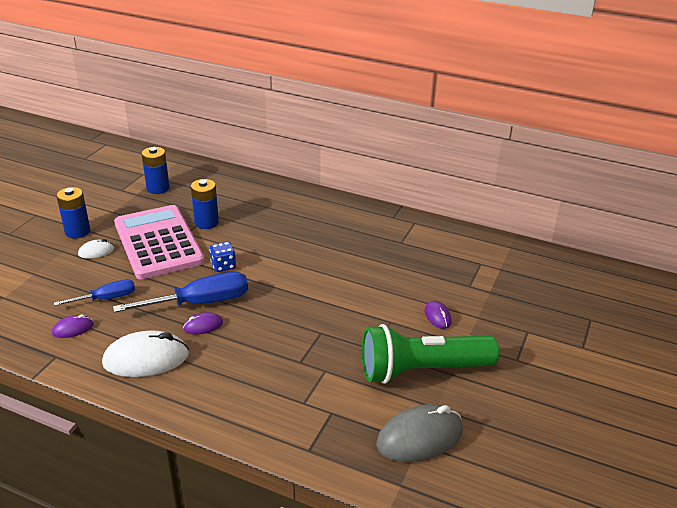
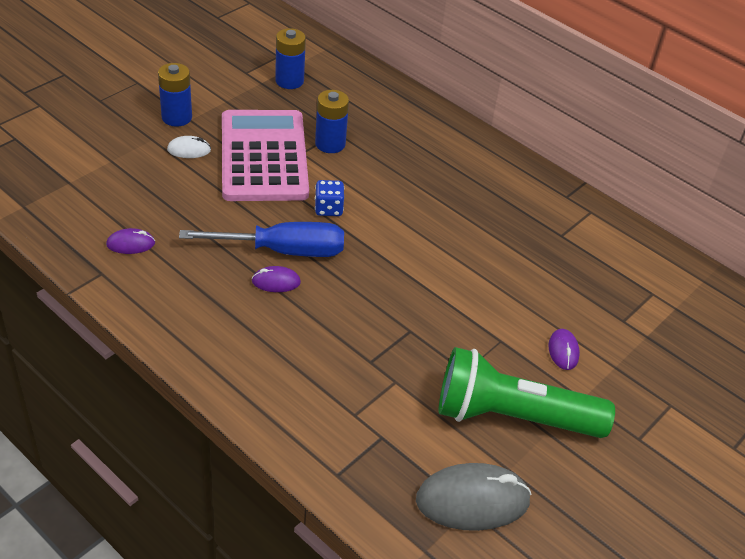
camera: 15 degrees right, 10 degrees up
(106, 298) = (179, 215): blue screwdriver -> none
(146, 359) = (197, 305): white mouse -> none

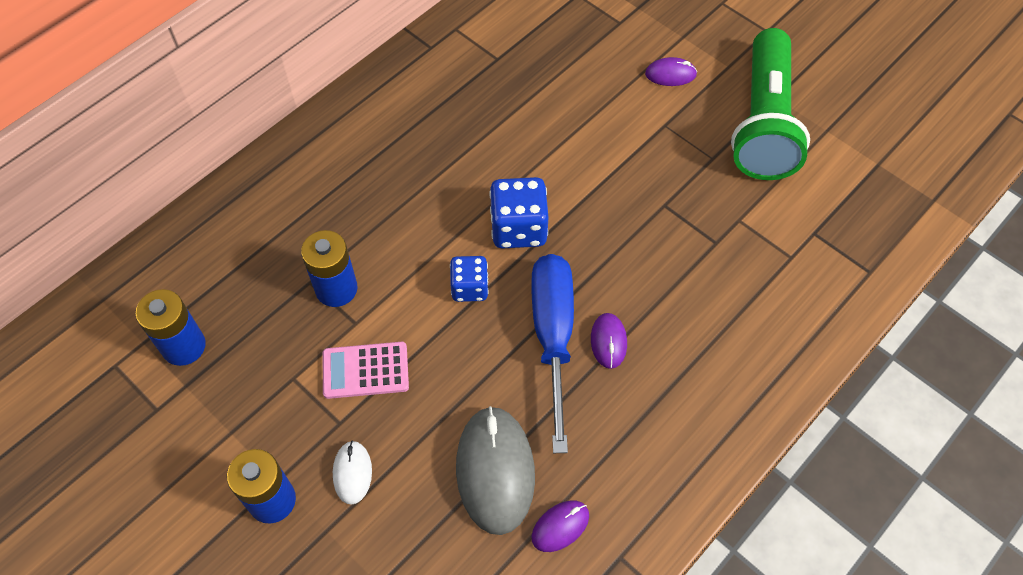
camera: 85 degrees left, 15 degrees up
(131, 244) = (560, 526): purple mouse -> purple mouse turned 60 degrees clockwise
(264, 156) = (365, 370): pink calculator -> pink calculator, size x0.45
(383, 238) = (518, 228): none -> blue dice
(472, 501) = (870, 160): grey mouse -> grey mouse (495, 471)

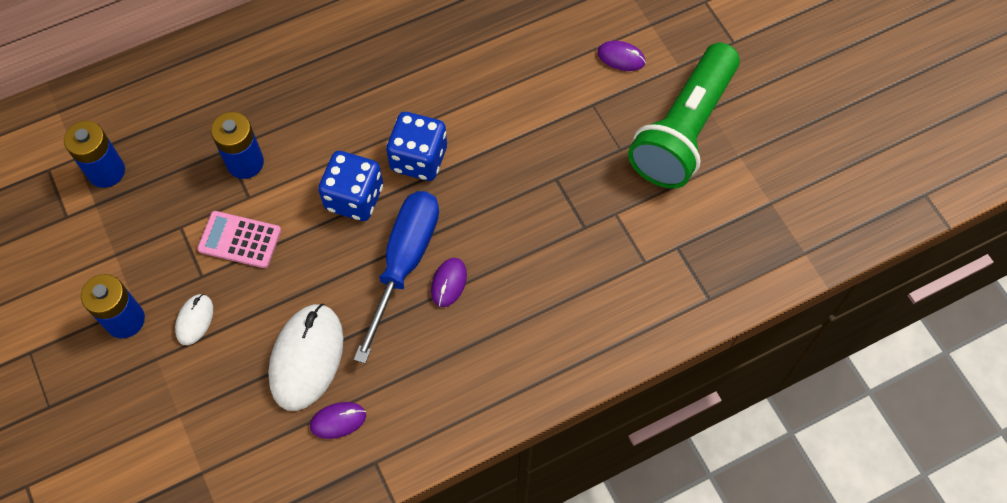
camera: 20 degrees right, 5 degrees up
(469, 288) = (354, 198): blue dice -> blue dice, size x1.55
(495, 471) = (307, 358): grey mouse -> white mouse

